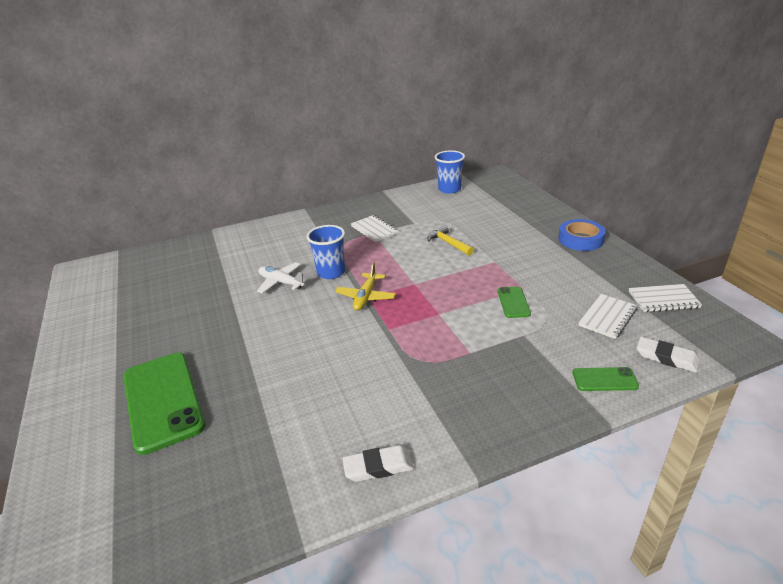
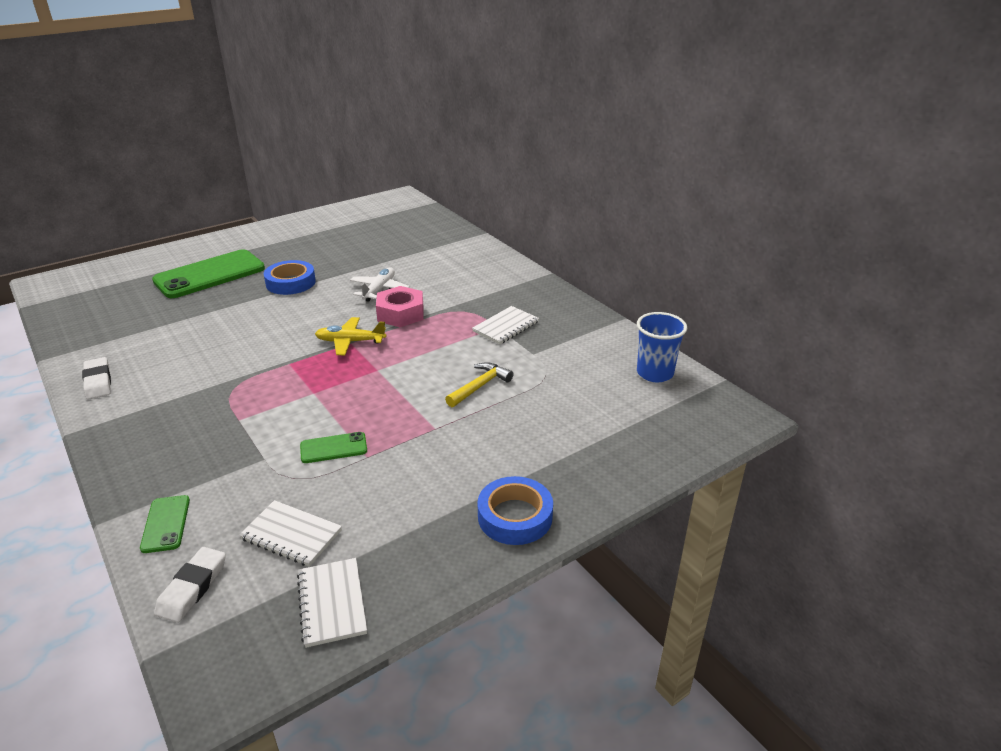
camera: 75 degrees right, 0 degrees up
(230, 335) = (290, 282): none -> blue tape
(331, 272) = (400, 313): blue cup -> pink nut

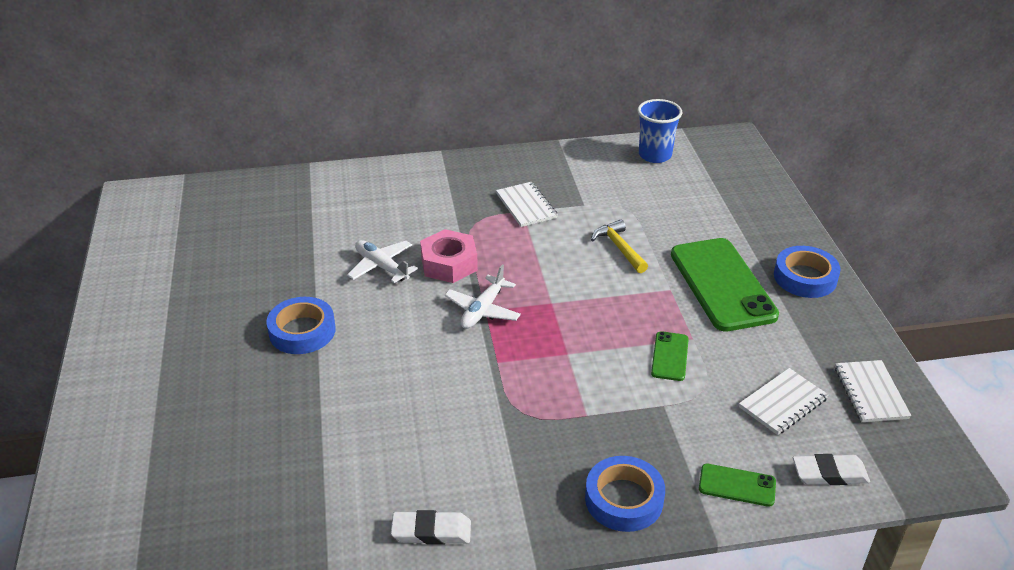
camera: 65 degrees left, 5 degrees up
(140, 461) = (624, 499): none -> blue tape
(192, 587) = (829, 474): white eraser -> white eraser turned 45 degrees counterclockwise
(210, 275) = (211, 401): green phone -> green phone (722, 284)
(332, 603) = (870, 393): white notebook -> white notebook turned 75 degrees clockwise
(350, 342) = (482, 310): yellow plane -> white plane

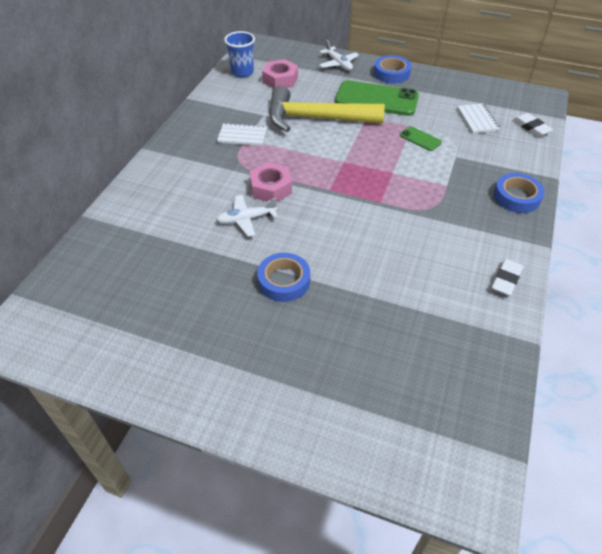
camera: 60 degrees left, 10 degrees up
(482, 310) = (329, 190): white plane -> white plane (338, 64)
(619, 248) = (316, 118): yellow hammer -> yellow hammer, size x2.30
(672, 189) = (280, 80): none -> pink nut
(737, 485) = (525, 157): green phone -> none
(829, 474) = (531, 127): white eraser -> white eraser turned 60 degrees counterclockwise
(870, 393) = (486, 93): white notebook -> none

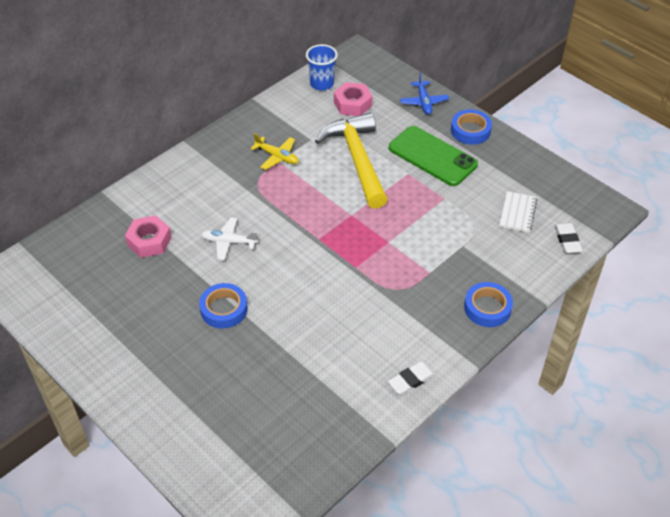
camera: 25 degrees right, 0 degrees up
(242, 136) = (277, 157): white notebook -> yellow plane
(271, 188) = (268, 219): pink nut -> pink nut (149, 241)
(316, 118) = (357, 159): yellow hammer -> yellow hammer turned 45 degrees clockwise
(338, 64) = (424, 102): white plane -> blue plane
(420, 139) = (442, 215): green phone -> none

